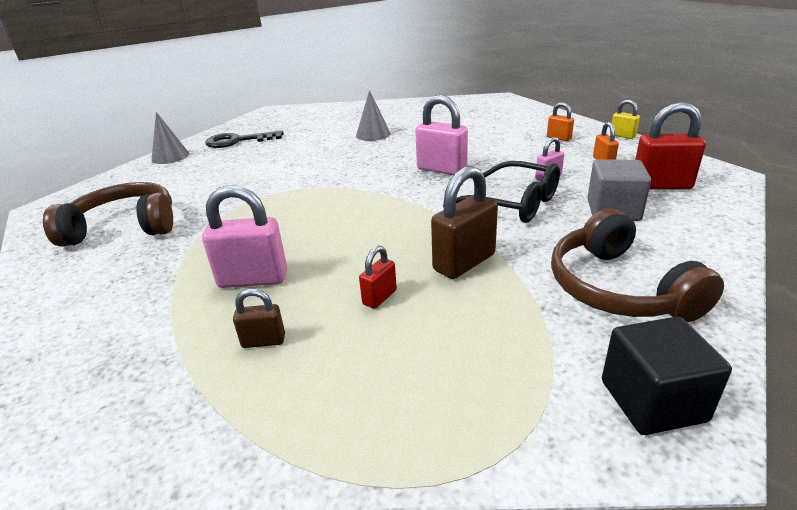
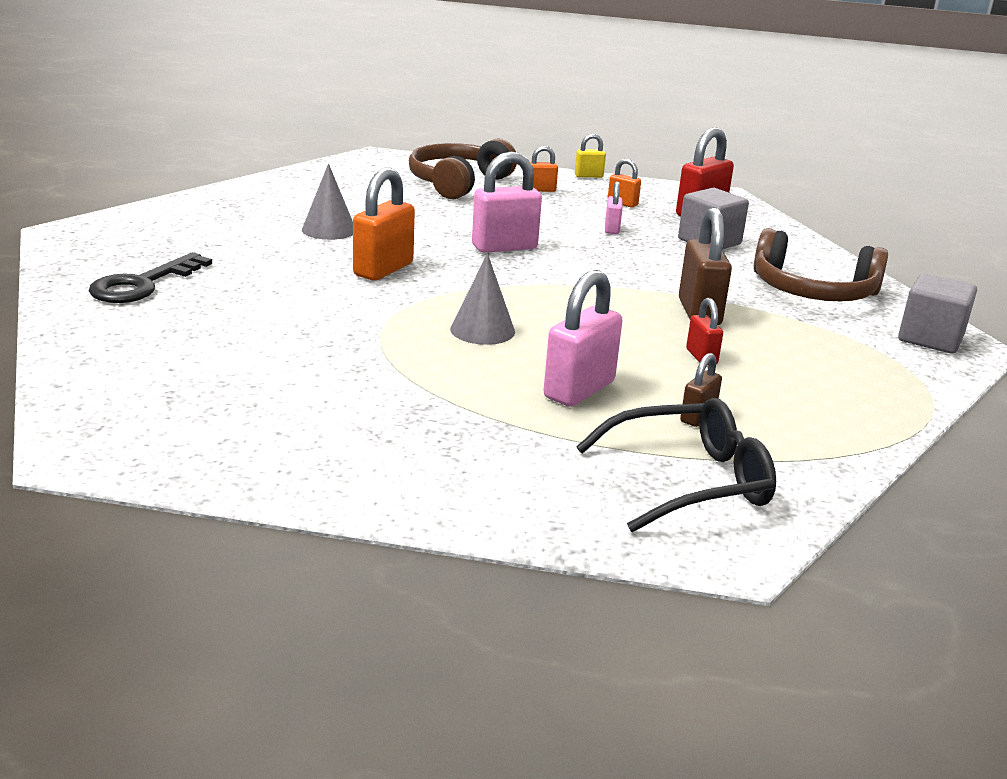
camera: 55 degrees left, 5 degrees down
(124, 227) = (299, 417): brown headphones -> brown headphones (458, 183)
(170, 156) = (85, 333): grey cone -> grey cone (482, 330)
(344, 163) = (383, 269): none -> orange padlock
(512, 203) = (632, 258): black glasses -> black glasses (688, 481)
(652, 401) = (930, 338): black cube -> grey cube

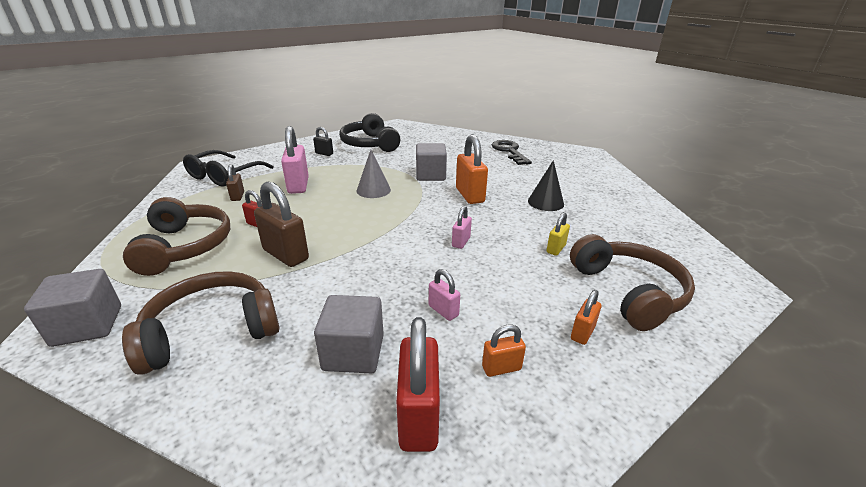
camera: 135 degrees right, 5 degrees up
(293, 420) = (370, 144): none -> black headphones
(329, 230) = (545, 202): grey cone -> black cone
(358, 311) = (430, 175): none -> grey cube
(426, 442) = (324, 153): none -> black padlock
(504, 247) = (461, 242): pink padlock -> pink padlock, size x0.53
(588, 176) = (623, 412): yellow padlock -> yellow padlock (556, 249)
(817, 371) = (184, 246): none -> brown headphones

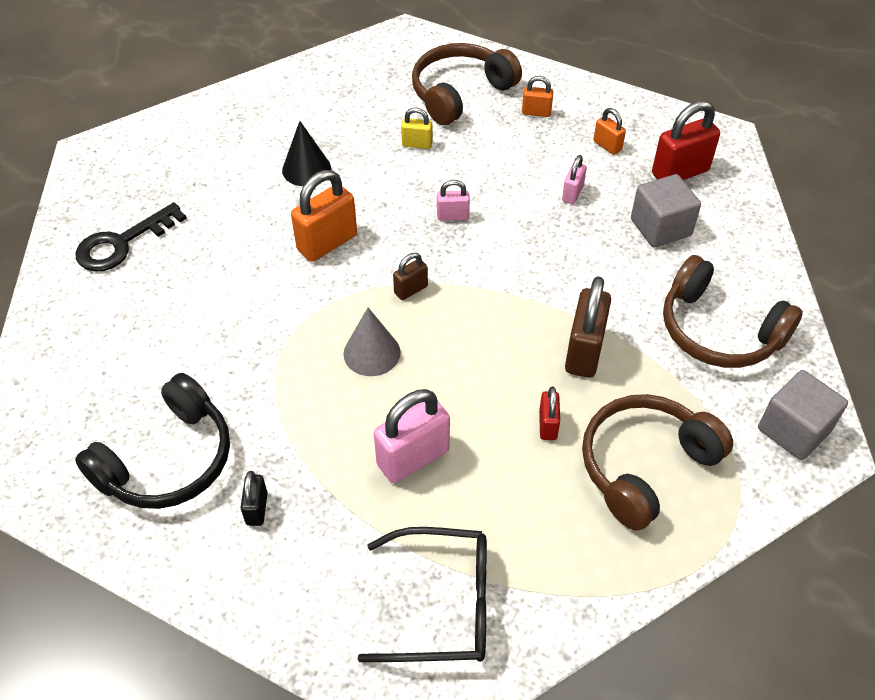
camera: 115 degrees left, 20 degrees up
(237, 196) = (496, 516): brown padlock -> brown padlock (411, 290)
(430, 175) = (279, 308): grey cube -> none

